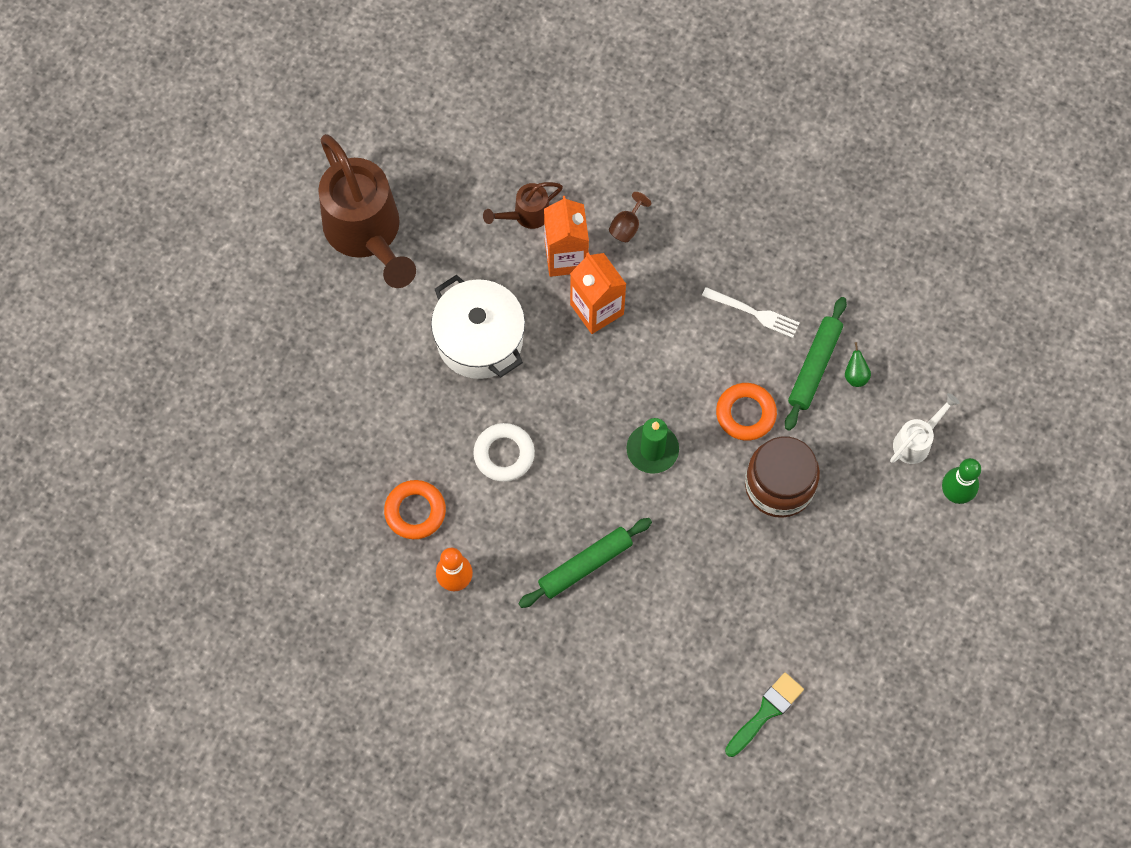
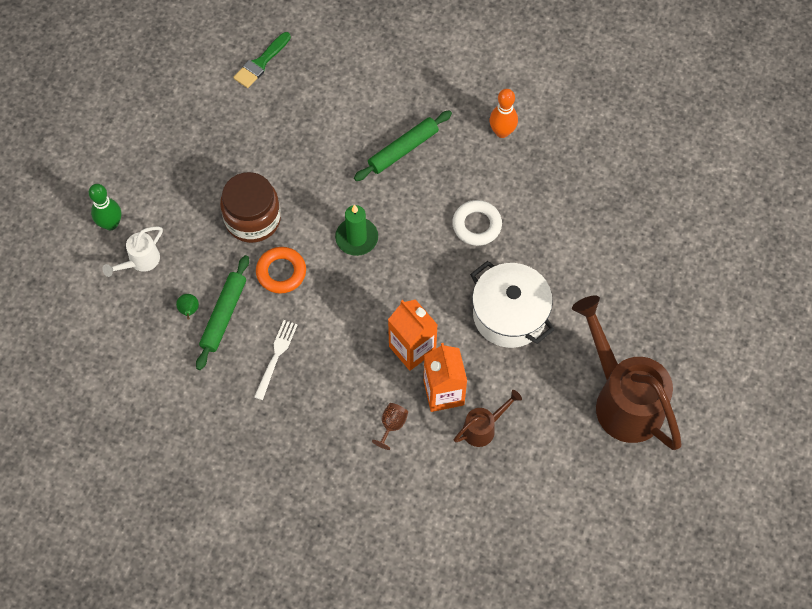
camera: 175 degrees right, 5 degrees down
(415, 511) = (541, 177): orange ring -> none
(754, 313) = (276, 356): white fork -> white fork turned 90 degrees clockwise

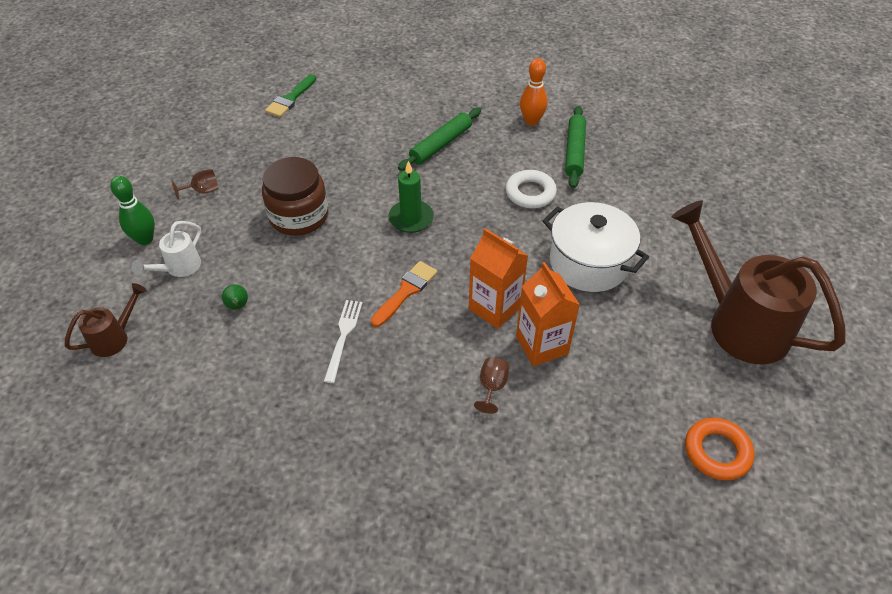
camera: 10 degrees left, 15 degrees down
(166, 174) = (203, 191): none -> brown goblet
(224, 315) = (278, 305): green rolling pin -> green rolling pin (574, 152)
(281, 272) = (336, 258): orange ring -> orange ring (717, 452)
(337, 319) = (406, 291): none -> orange brush
(483, 428) = (597, 374): brown watering can -> brown watering can (115, 338)

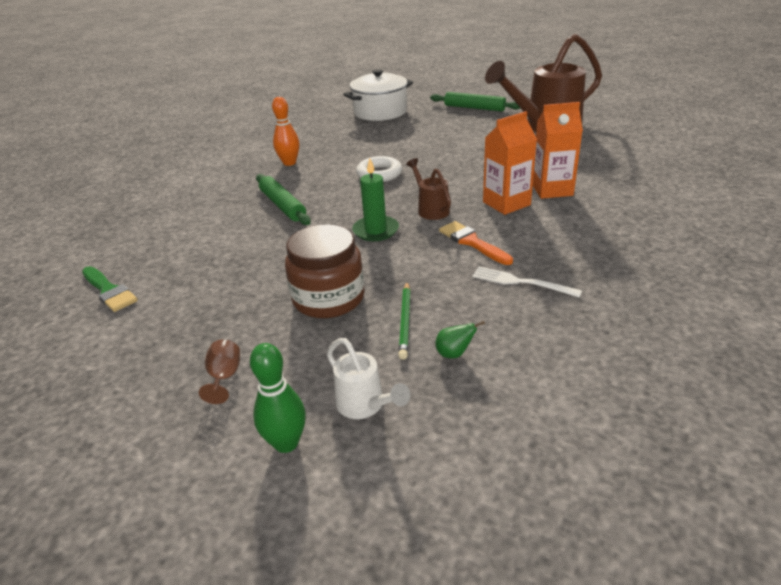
camera: 70 degrees left, 15 degrees down
(115, 338) = (476, 480): brown watering can -> brown watering can (431, 209)
(275, 269) = (405, 321): none -> green pencil
(492, 387) = (592, 214): brown goblet -> none
(574, 152) = (343, 151): green rolling pin -> green rolling pin (474, 108)
(589, 263) = (471, 162): white pot -> white pot (380, 112)
(717, 452) = (652, 147): orange ring -> none

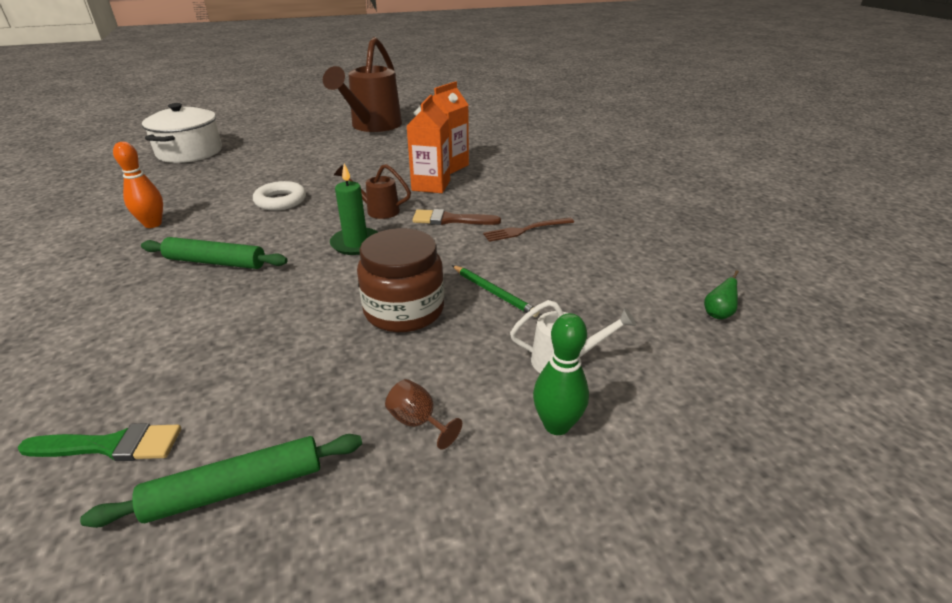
camera: 50 degrees left, 0 degrees up
(454, 354) = (561, 293): green pear -> green pear (718, 314)
(472, 242) = (450, 220): orange brush -> brown brush
(474, 108) = (287, 127): green rolling pin -> green rolling pin (236, 488)
(521, 282) = (525, 230): white fork -> brown fork

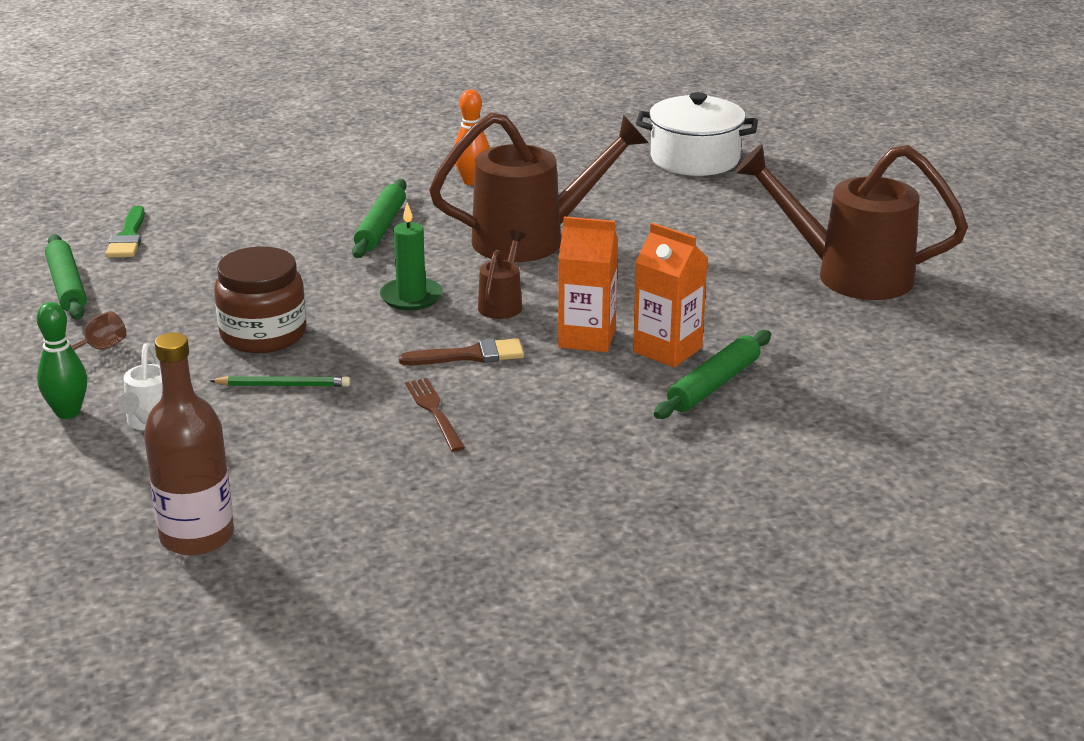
camera: 90 degrees right, 5 degrees down
(280, 201) = (533, 239): white ring -> brown watering can
(450, 220) = (470, 355): brown brush -> brown brush turned 75 degrees clockwise
(486, 157) = (713, 385): none -> green rolling pin
(493, 292) = (283, 385): green pencil -> green pencil turned 135 degrees counterclockwise
(718, 314) = (197, 536): green pear -> brown bottle

